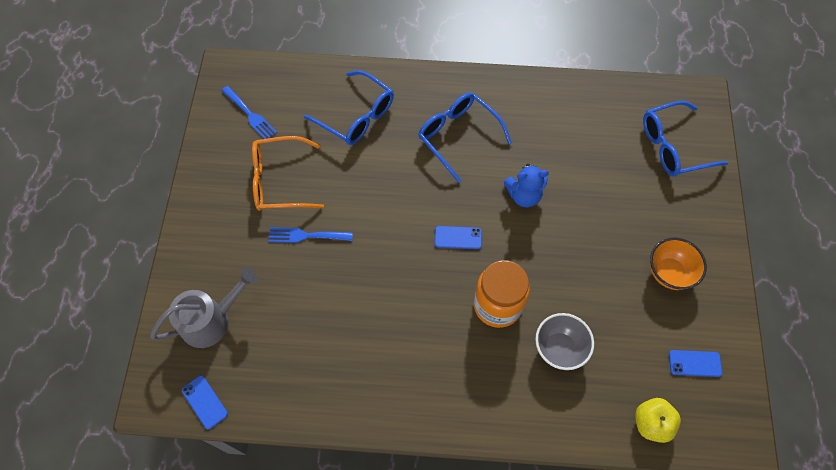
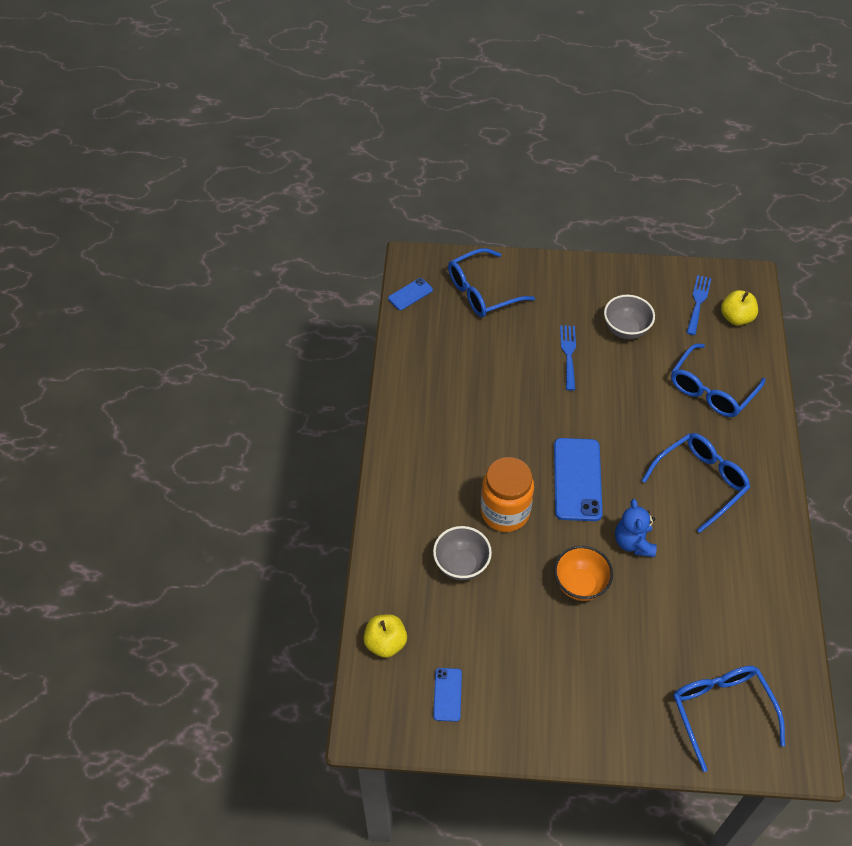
camera: 90 degrees right, 10 degrees down
(211, 320) = (481, 292): grey watering can -> blue glasses
(250, 115) = (698, 302): blue fork -> blue fork turned 150 degrees clockwise
(273, 86) = (736, 318): none -> yellow apple
(279, 181) = (625, 330): orange glasses -> grey bowl
(458, 237) = (577, 479): blue phone -> blue phone, size x1.93
(669, 273) = (551, 682): orange bowl -> orange bowl (580, 585)

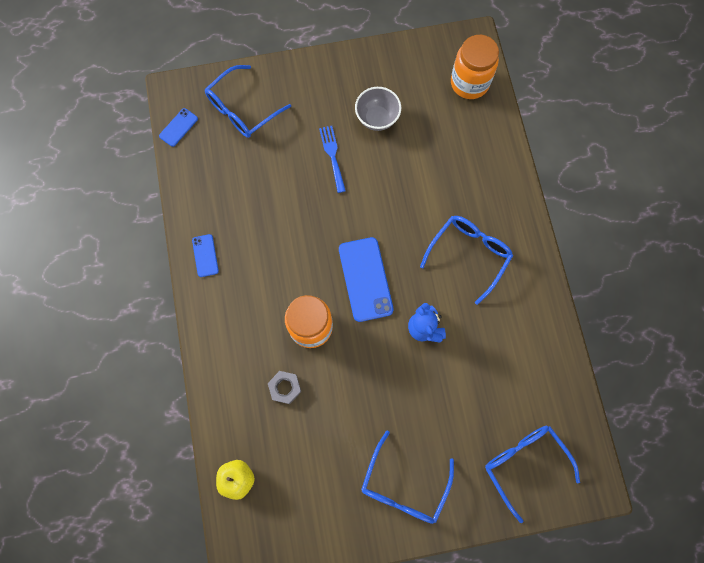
camera: 15 degrees left, 20 degrees up
(447, 694) = (300, 511): blue phone -> blue phone (205, 255)
(461, 565) = (285, 387): grey bowl -> grey nut
(580, 585) = (388, 379): orange bowl -> none
(698, 302) = (434, 75): blue fork -> none
(711, 390) = (461, 162): blue glasses -> blue glasses (404, 486)
(736, 318) = (469, 83): yellow apple -> orange jar

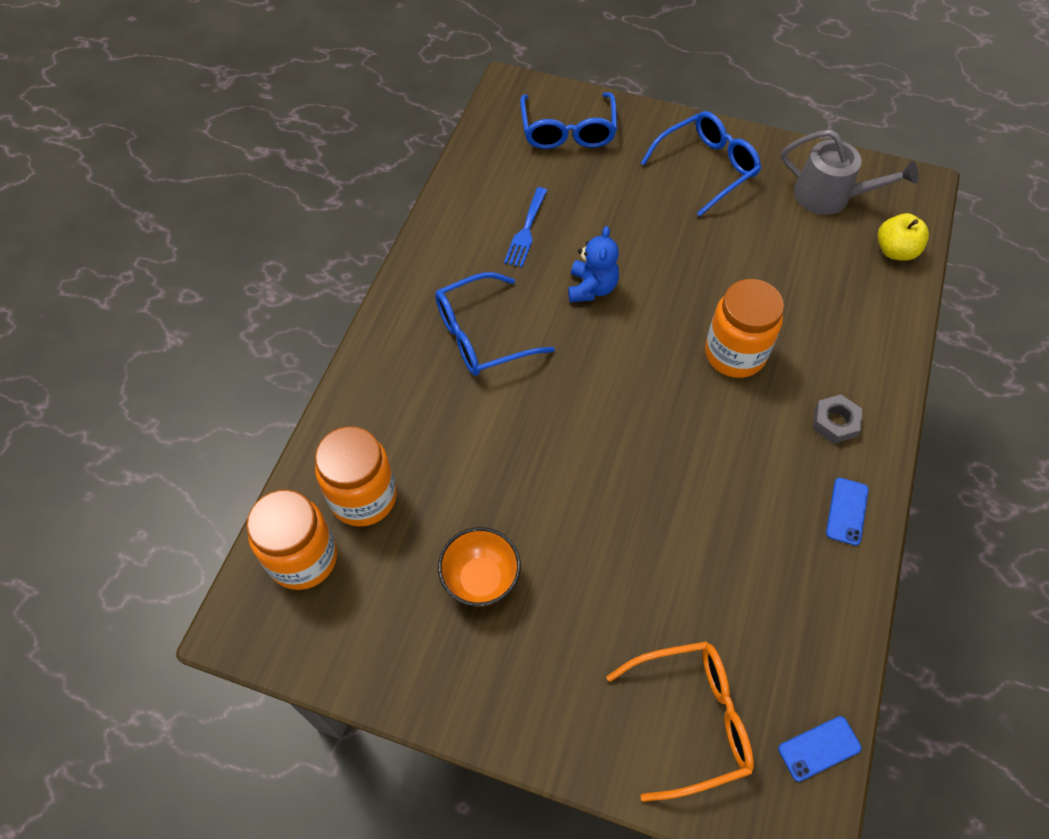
camera: 150 degrees left, 15 degrees down
(242, 109) = (692, 719): blue glasses -> orange glasses
(285, 387) = (799, 307): grey nut -> grey nut (835, 422)
(302, 508) = (830, 196): none -> grey watering can
(332, 155) = (584, 558): blue fork -> blue fork (526, 231)
(365, 279) = (633, 372): blue phone -> none
(377, 118) = (481, 579): grey bowl -> orange bowl
(463, 126) = (363, 497): none -> orange jar

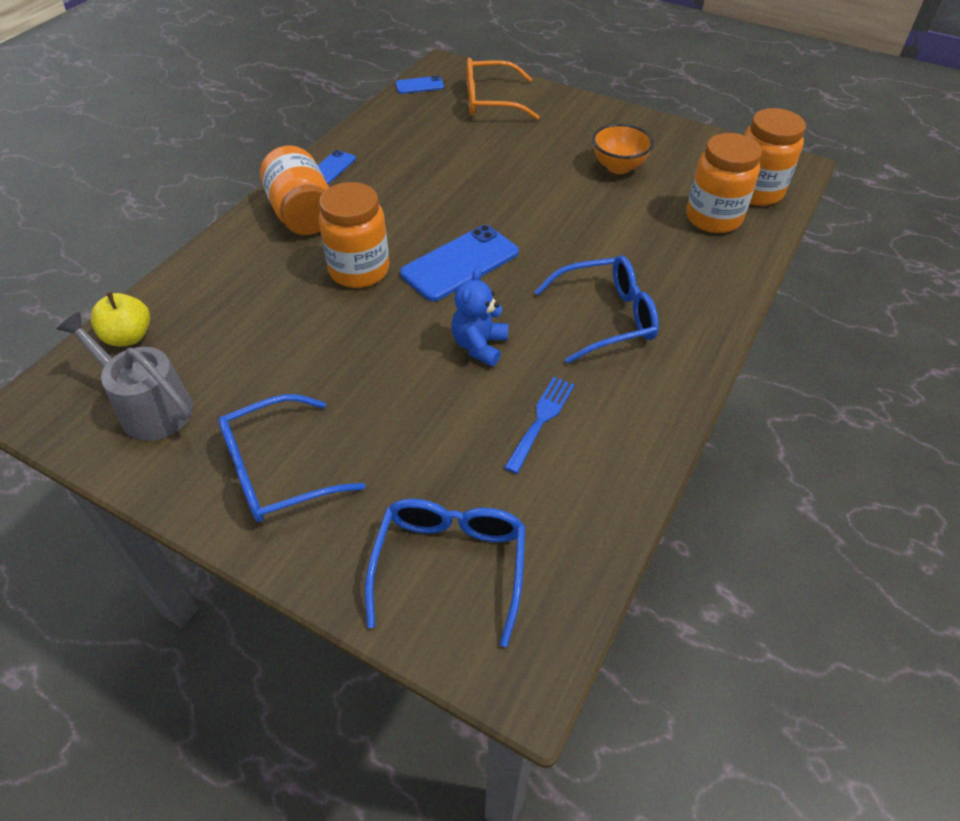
camera: 170 degrees left, 10 degrees down
(637, 379) = (460, 263): none -> blue phone
(835, 422) = (302, 214): grey nut -> orange jar

